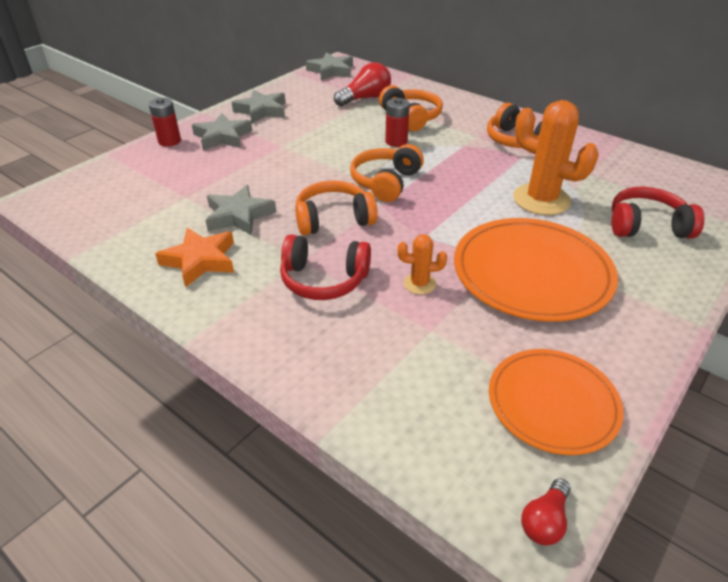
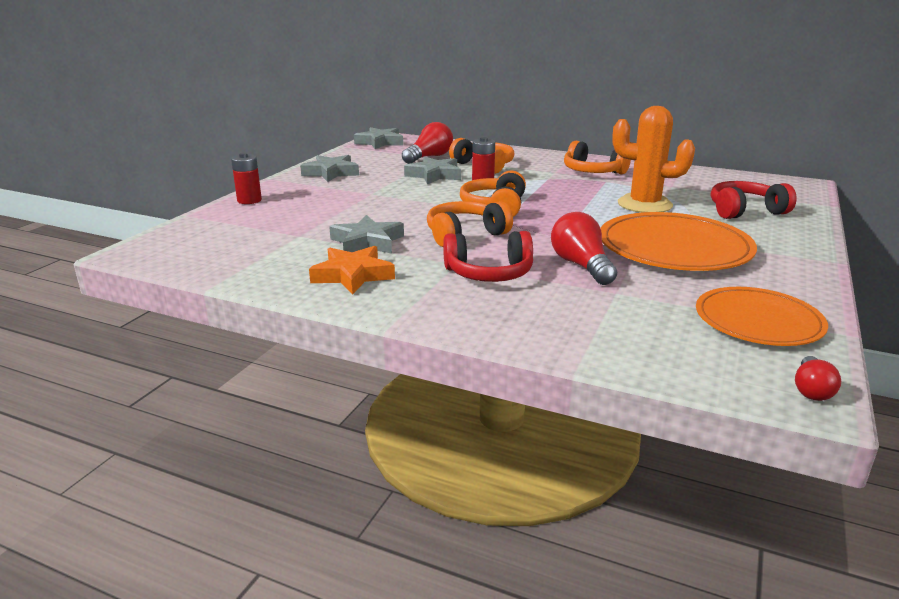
camera: 15 degrees left, 15 degrees down
(222, 137) = (305, 193): grey star -> grey star (434, 175)
(419, 284) = (581, 266): orange cactus -> red light bulb

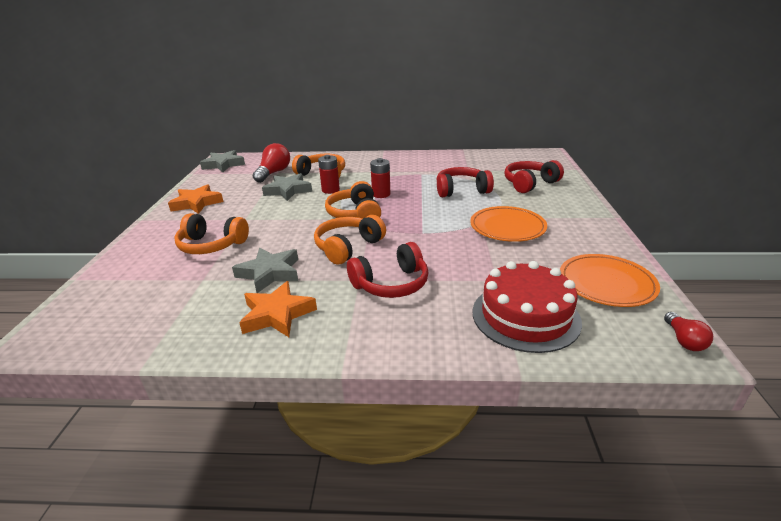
camera: 20 degrees left, 5 degrees up
(249, 200) = (133, 248): red battery -> red battery (381, 194)
(331, 173) = (197, 203): grey star -> orange star
(581, 266) = (455, 259): red light bulb -> none
(593, 172) = (407, 167): orange headphones -> orange headphones (212, 245)
(623, 329) = (525, 316): none -> red cake
(644, 204) = (461, 190): orange cactus -> red headphones
(674, 248) = (507, 227): orange plate -> orange plate, size x0.65

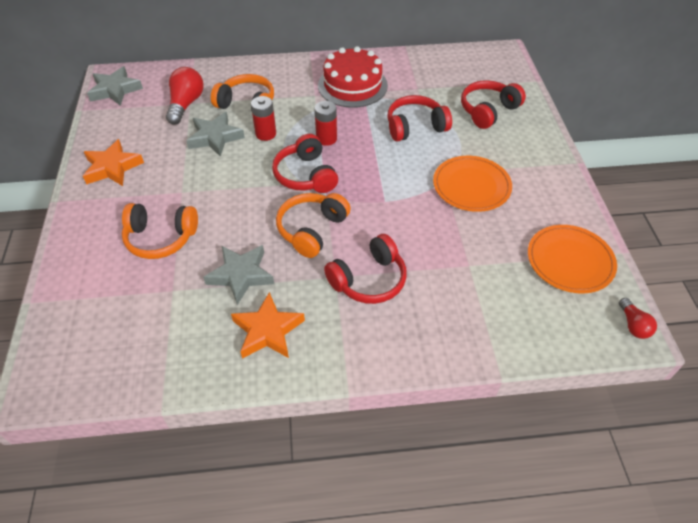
camera: 10 degrees left, 20 degrees up
(355, 214) = (306, 175): orange headphones -> red headphones
(525, 316) = (500, 310): red cake -> red cake (352, 85)

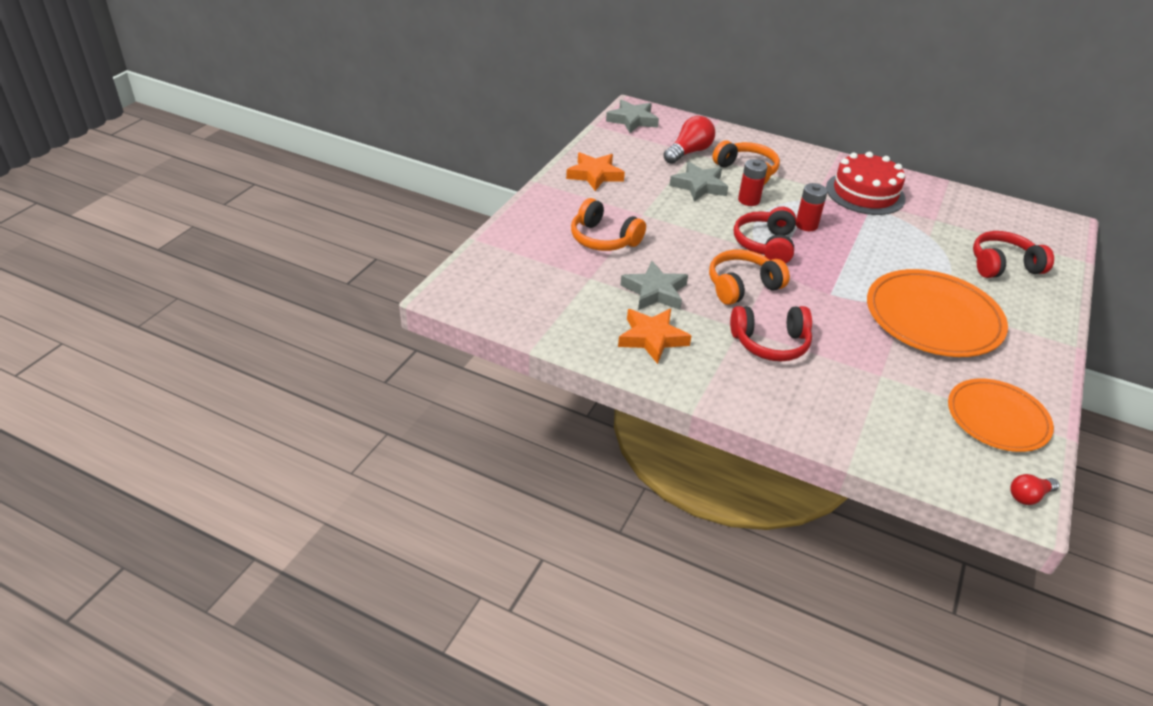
camera: 30 degrees right, 10 degrees down
(415, 127) = (908, 249): red headphones -> none
(471, 186) = (933, 318): orange plate -> orange plate, size x1.53
(633, 325) = (1028, 496): red light bulb -> red light bulb turned 45 degrees clockwise

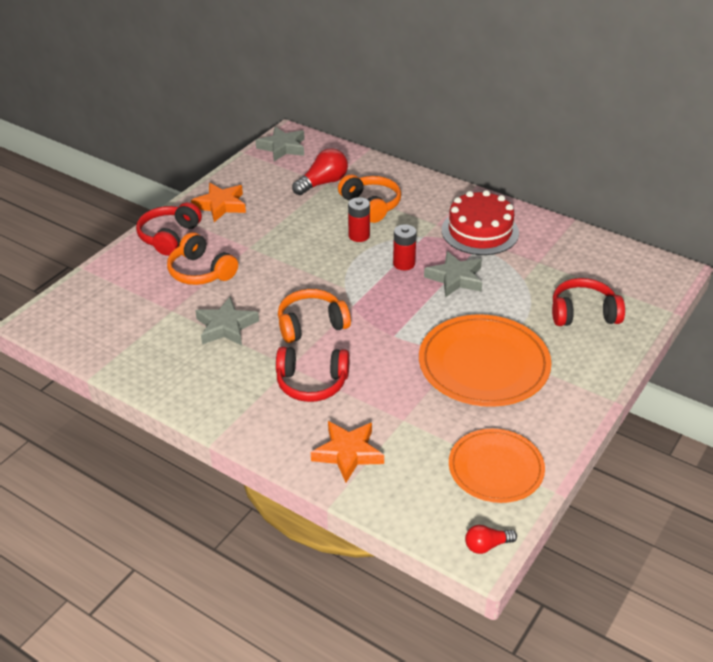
camera: 10 degrees right, 0 degrees up
(652, 338) = (203, 372): orange star -> orange star (348, 453)
(699, 186) = (317, 219): grey star -> grey star (455, 278)
(765, 245) = (354, 283): red headphones -> red headphones (169, 237)

